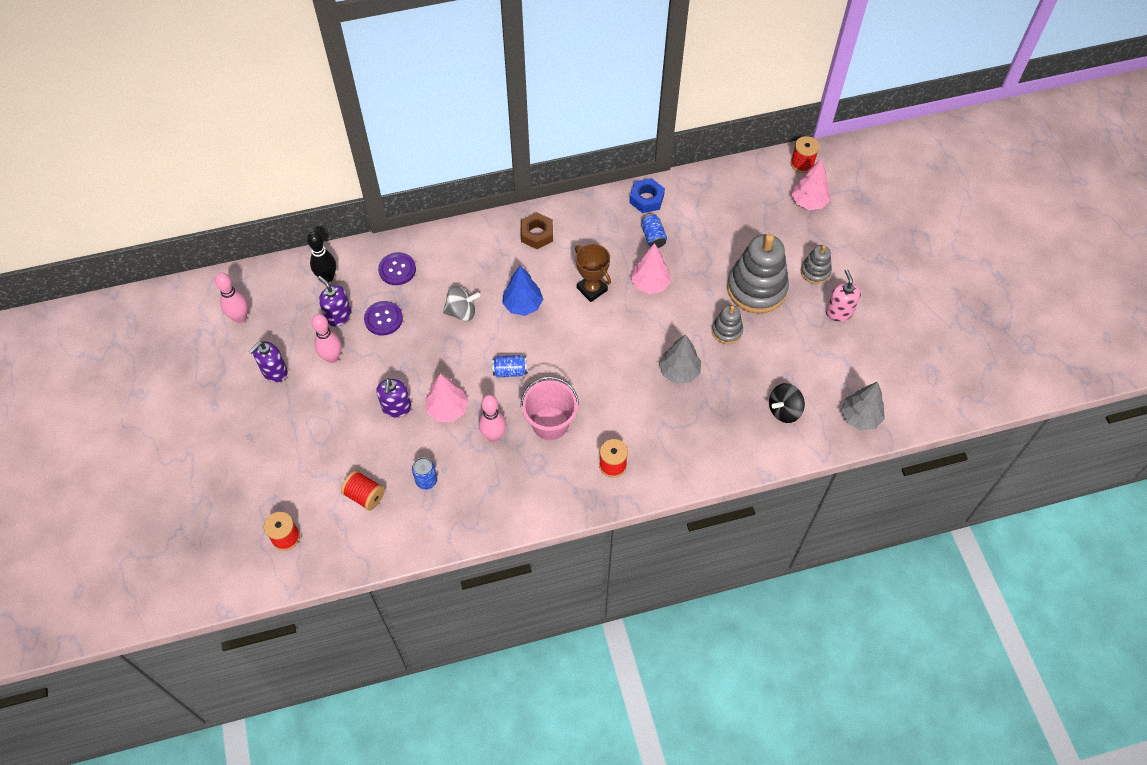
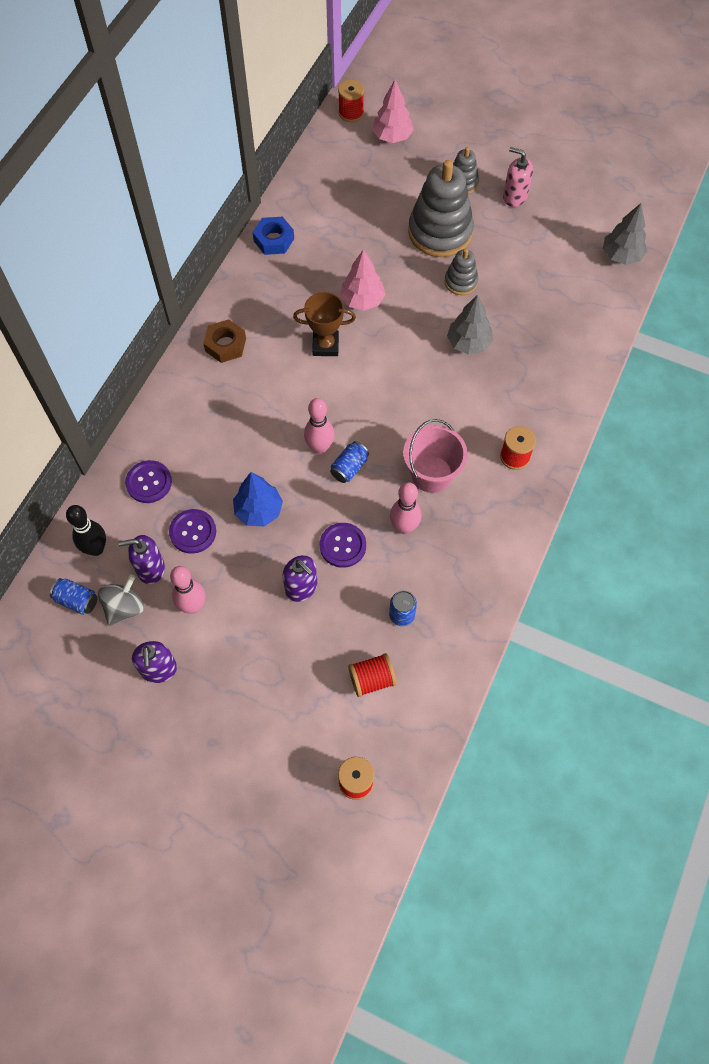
camera: 50 degrees left, 5 degrees up
(240, 317) = (63, 660): pink bowling pin -> pink bowling pin (320, 447)
(447, 409) = (343, 546): pink tree -> purple button
(462, 312) = (249, 462): grey spinning top -> grey spinning top (124, 607)
(522, 305) = (290, 409): blue tree -> blue tree (258, 511)
(653, 237) = (317, 263): blue can -> blue can (77, 600)
(784, 410) = (570, 299): black spinning top -> none

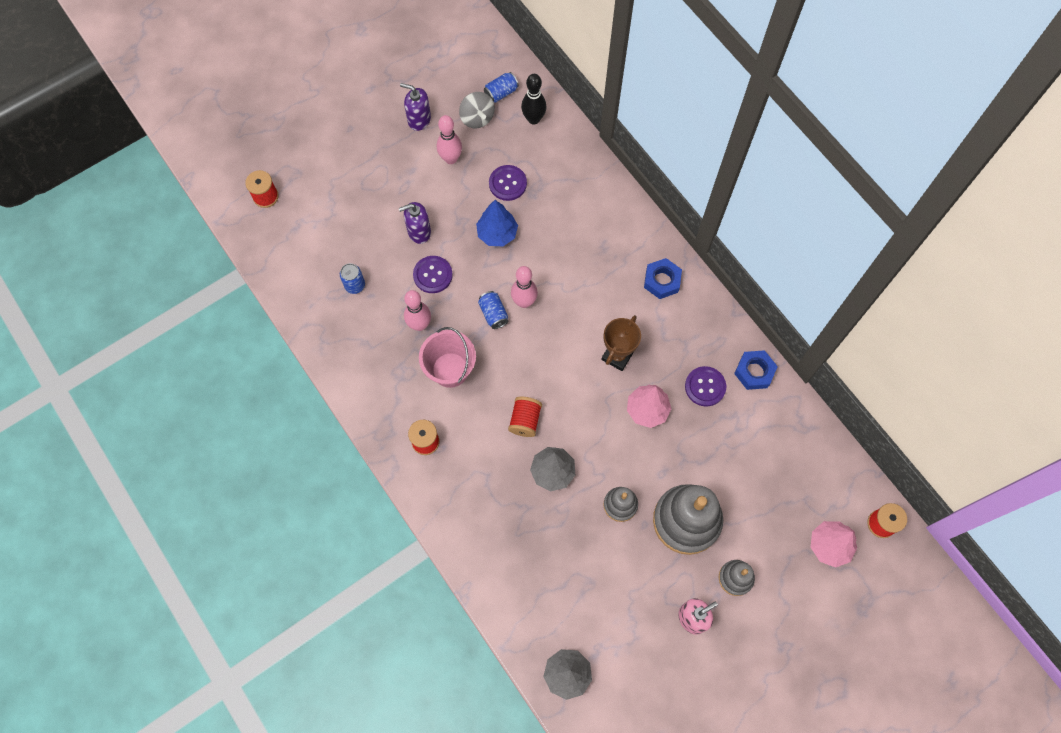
camera: 120 degrees right, 5 degrees up
(149, 482) = (566, 173): purple button -> purple button (705, 387)
(150, 568) = (496, 145): purple soap dispenser -> none
(225, 345) = (662, 281): brown nut -> blue nut
(372, 679) = (324, 241): red spool -> red spool (525, 420)

